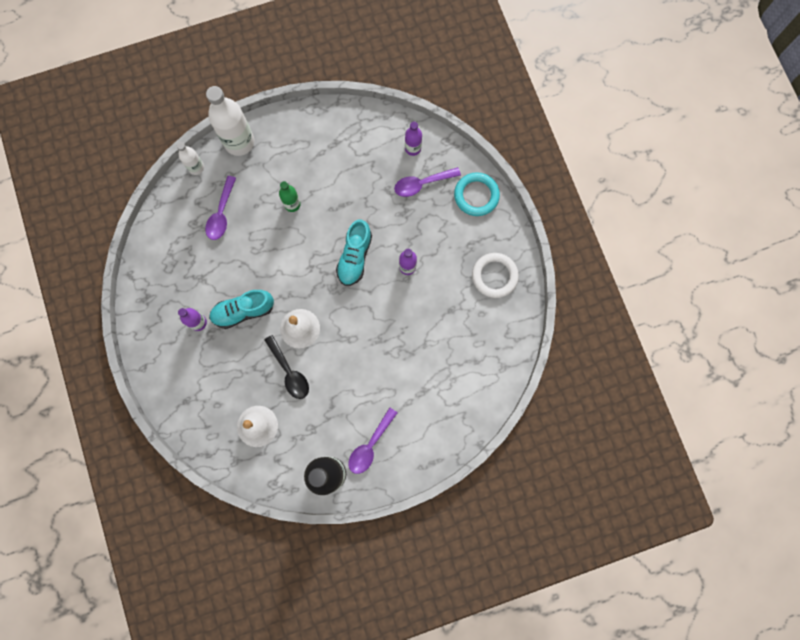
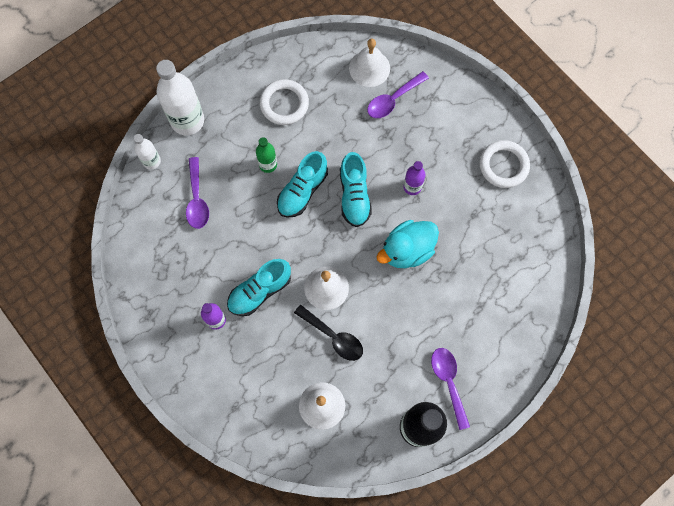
camera: 20 degrees left, 5 degrees down
(312, 237) = (302, 191): none -> turquoise shoe
(327, 155) = (284, 104): none -> white ring
(370, 445) = (448, 382): purple spoon -> purple spoon turned 150 degrees clockwise
(380, 321) = (407, 250): none -> turquoise duck
(413, 148) = (369, 68): purple bottle -> white bell
(476, 195) = (452, 93): turquoise ring -> none

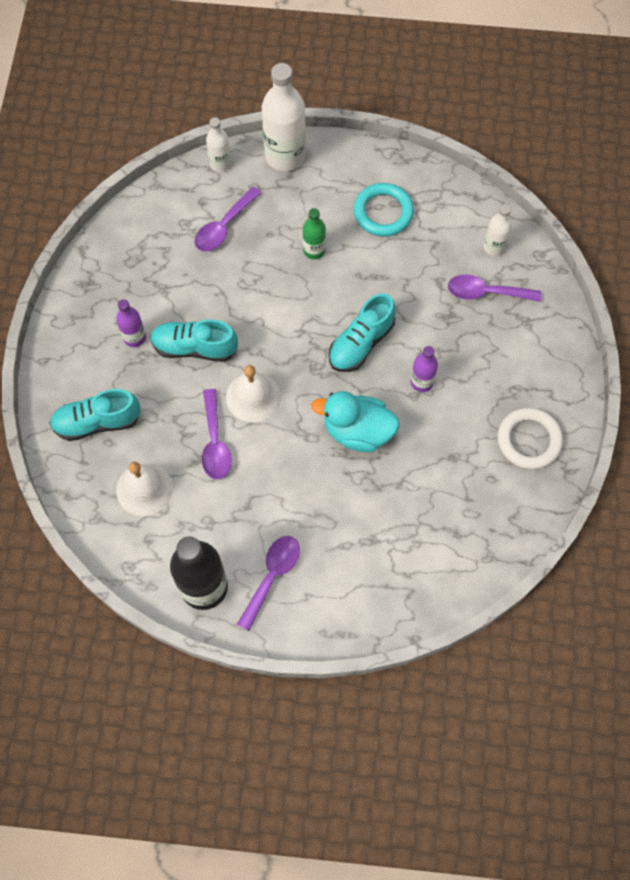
camera: 45 degrees right, 5 degrees down
(284, 104) = (383, 212): white ring -> turquoise ring
(302, 191) = (320, 298): turquoise shoe -> turquoise shoe (97, 422)
(333, 336) = (215, 442): black spoon -> purple spoon
(369, 68) = (494, 247): white bell -> white bottle

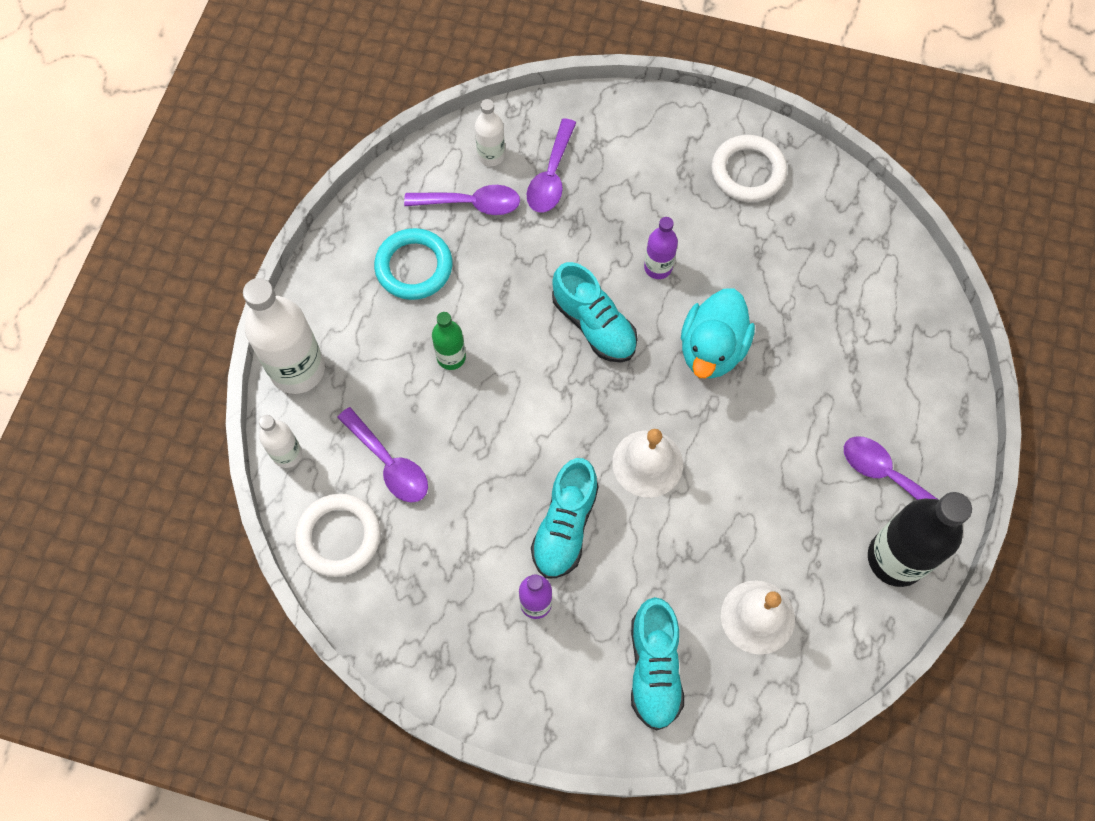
camera: 80 degrees left, 0 degrees up
(165, 207) = (339, 536): none -> white ring
(215, 442) = (704, 519): purple spoon -> purple spoon (471, 203)

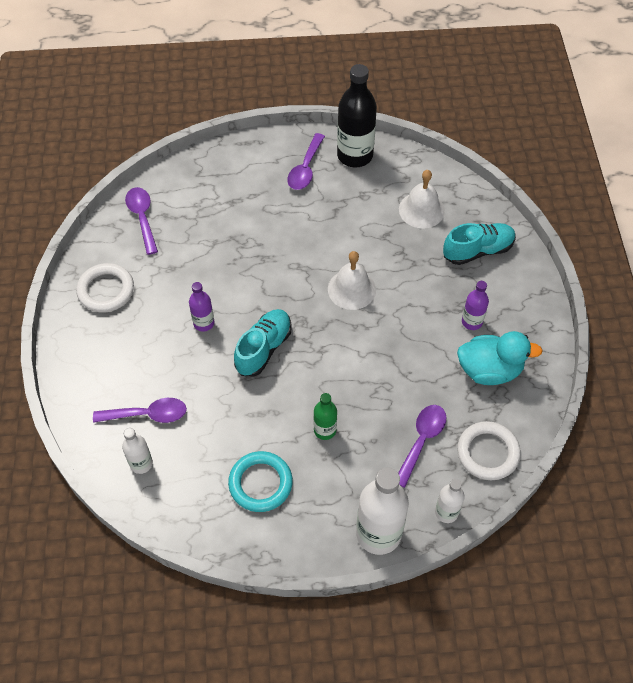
camera: 110 degrees left, 10 degrees down
(471, 203) = (190, 462): purple spoon -> purple spoon (142, 218)
(565, 526) = (415, 321): turquoise shoe -> none
(712, 349) = (255, 276): turquoise duck -> turquoise duck (489, 370)

